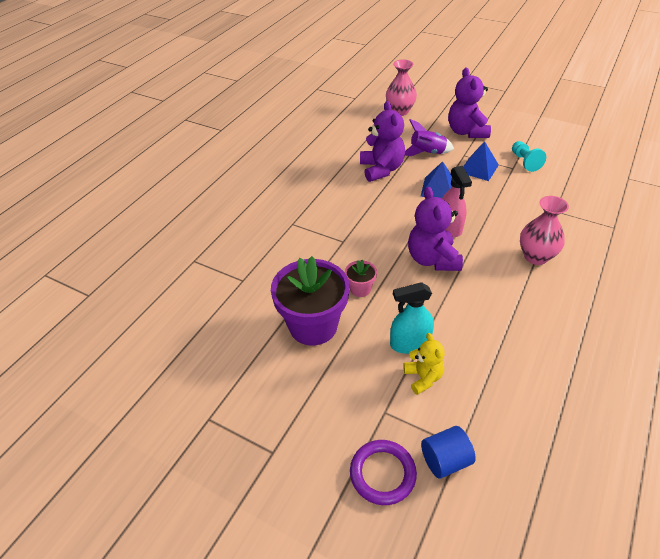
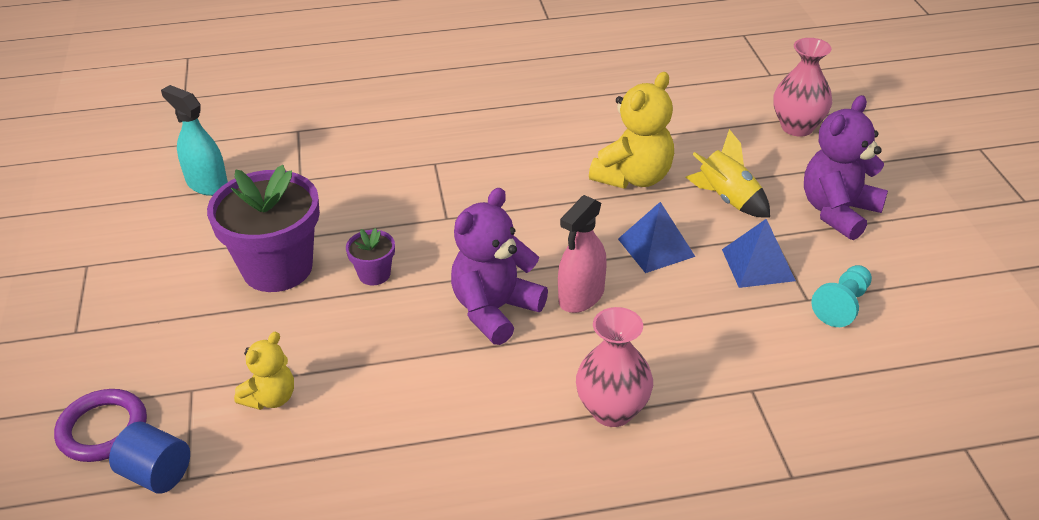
camera: 50 degrees right, 5 degrees down
(360, 289) = (374, 274): pink flower pot -> purple flower pot
(381, 169) = (633, 177): purple teddy bear -> yellow teddy bear
(410, 343) = (318, 360): turquoise spray bottle -> turquoise spray bottle (207, 184)
(427, 153) = (728, 199): purple rocket -> yellow rocket

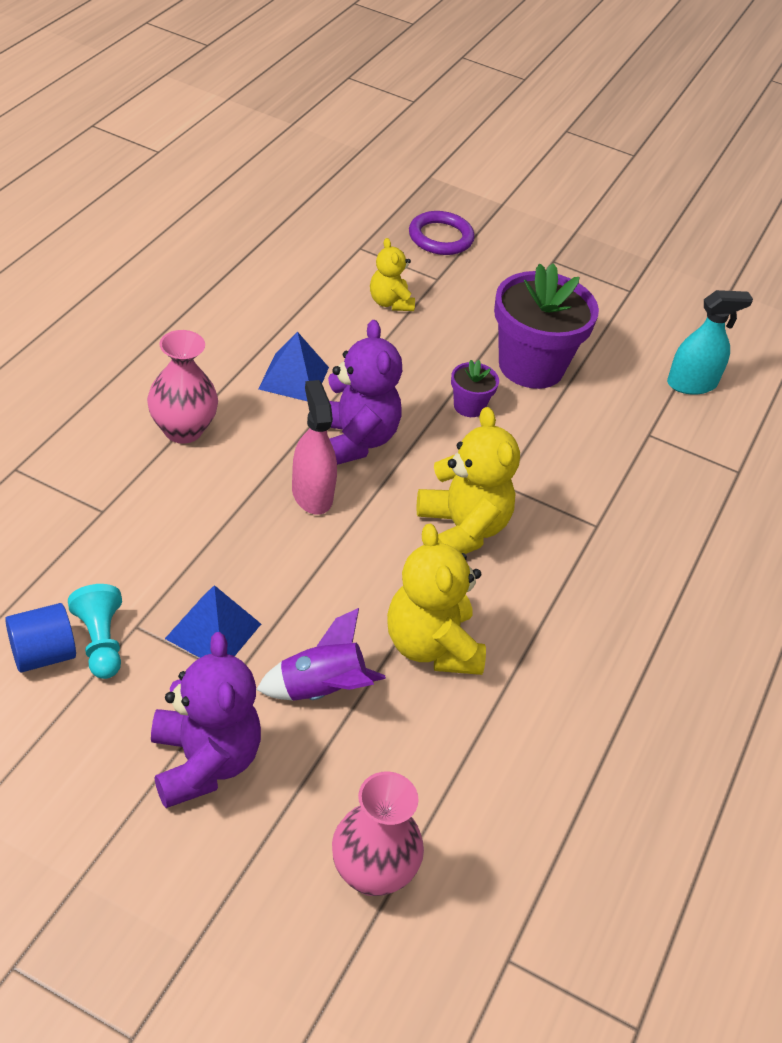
camera: 120 degrees right, 5 degrees up
(157, 474) = (377, 240): blue cylinder -> blue cylinder (43, 654)
(518, 213) = (462, 530): none -> yellow teddy bear
(656, 247) = (315, 582): blue pyramid -> blue pyramid (294, 378)
(728, 199) = (321, 690): yellow rocket -> purple rocket

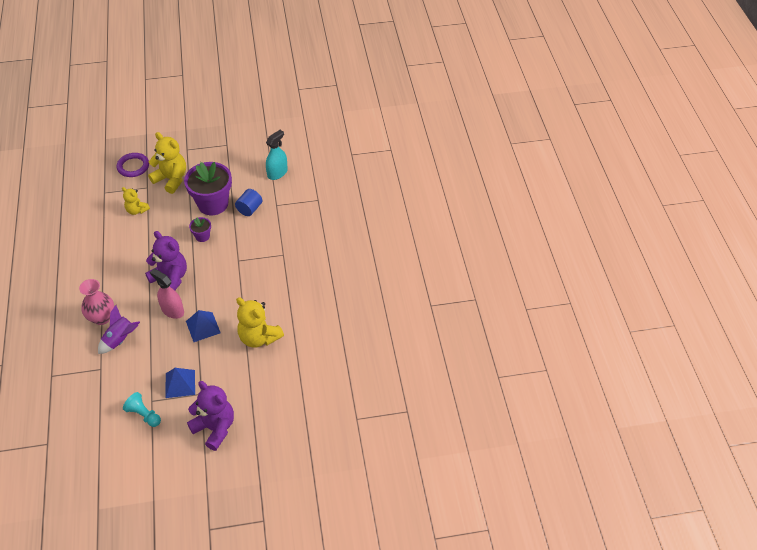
camera: 30 degrees left, 5 degrees up
(43, 654) = (127, 433): blue cylinder -> blue cylinder (249, 209)
(294, 378) = (126, 268): blue pyramid -> blue pyramid (203, 327)
(321, 690) = (234, 378): purple rocket -> purple rocket (120, 340)
(372, 873) = (297, 423): pink vase -> none
(462, 530) = (237, 288): yellow teddy bear -> yellow teddy bear (171, 179)

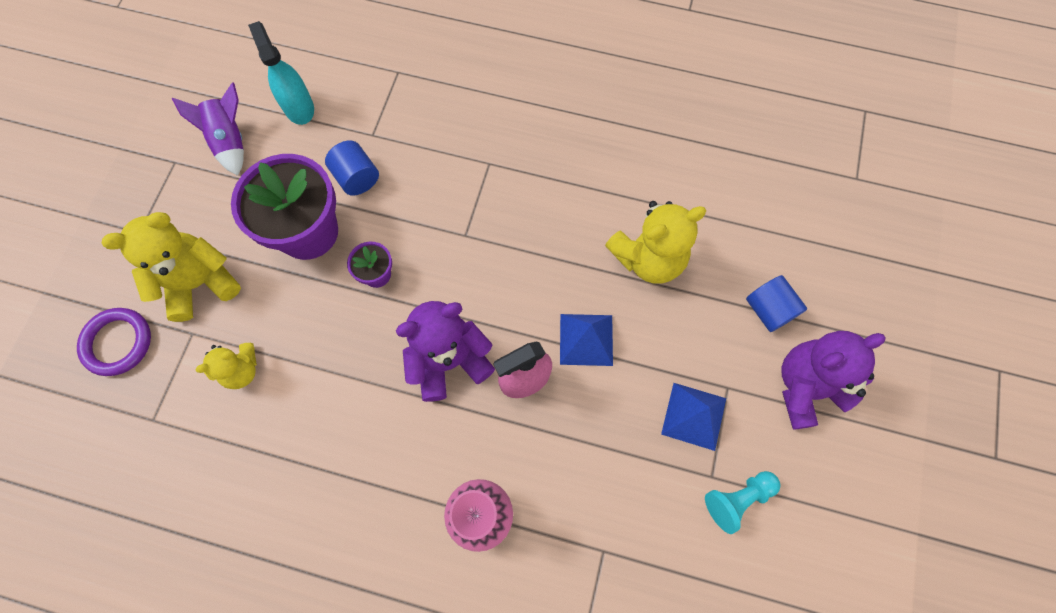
camera: 65 degrees left, 20 degrees up
(120, 340) = (551, 494): purple rocket -> purple rocket (230, 141)
(252, 399) = (768, 310): none -> blue cylinder

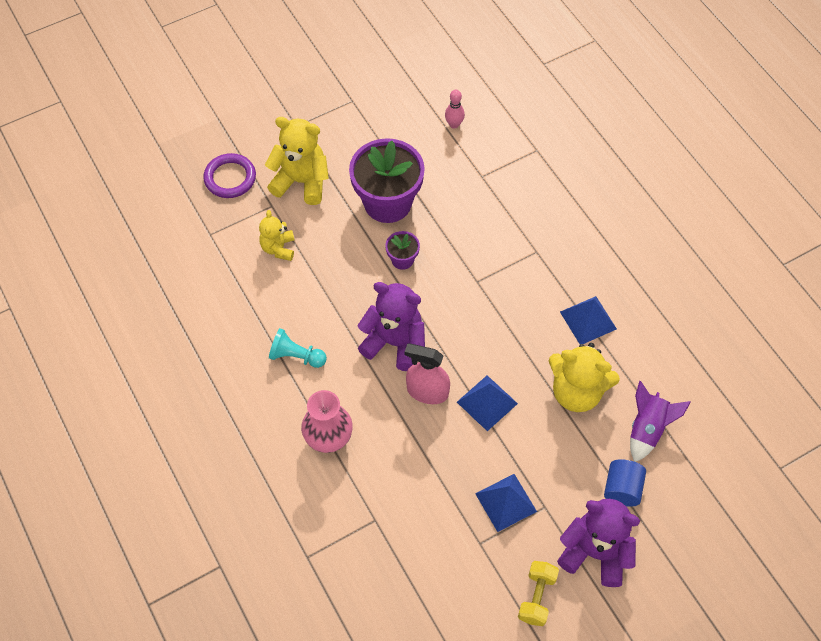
camera: 45 degrees right, 10 degrees down
(230, 141) = (395, 113): purple rocket -> purple rocket (648, 429)
(242, 370) = (278, 248): yellow teddy bear -> yellow teddy bear turned 75 degrees clockwise
(299, 107) = (454, 124): turquoise spray bottle -> pink bowling pin
(357, 178) = (446, 194): blue cylinder -> none
(593, 186) = (588, 320): none -> blue pyramid
(737, 499) = (481, 569): turquoise pawn -> turquoise pawn (296, 356)
(805, 477) = (537, 597): none -> yellow dumbbell

